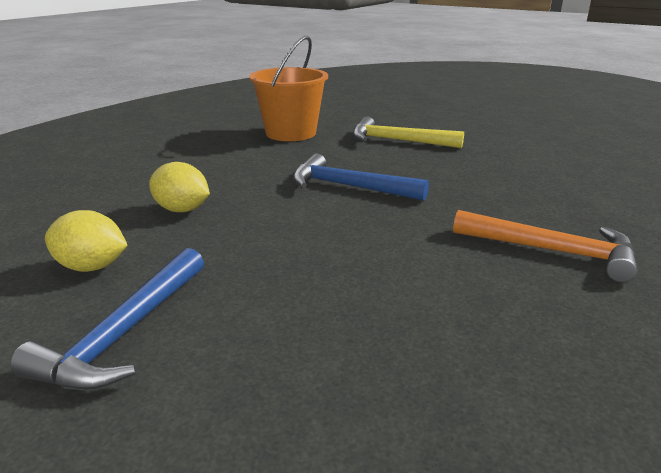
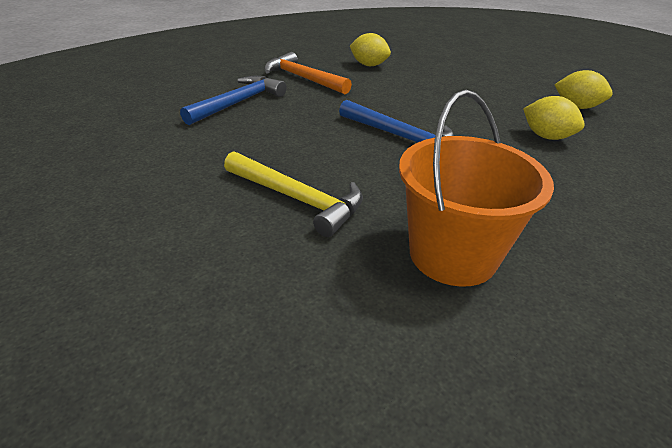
camera: 165 degrees left, 10 degrees up
(125, 333) = (530, 80): blue hammer -> blue hammer (238, 102)
(486, 315) = (369, 65): none -> yellow lemon

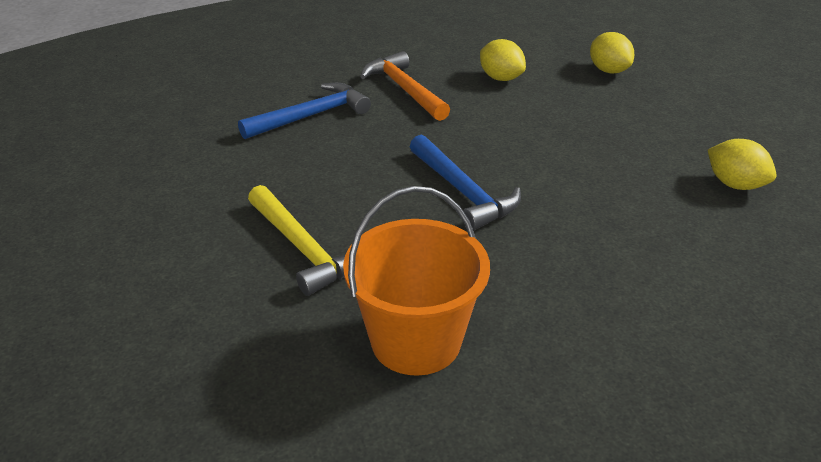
camera: 20 degrees right, 0 degrees up
(546, 137) = (648, 222): yellow lemon -> yellow lemon (608, 70)

